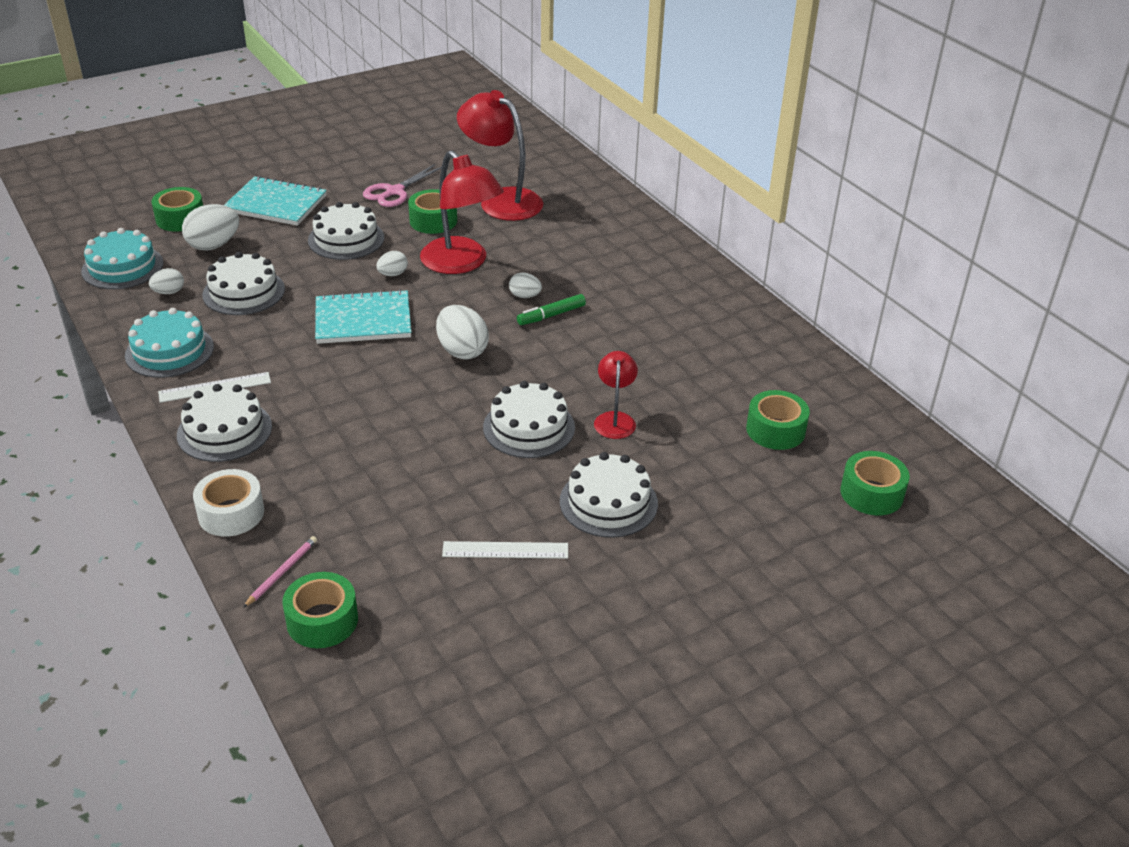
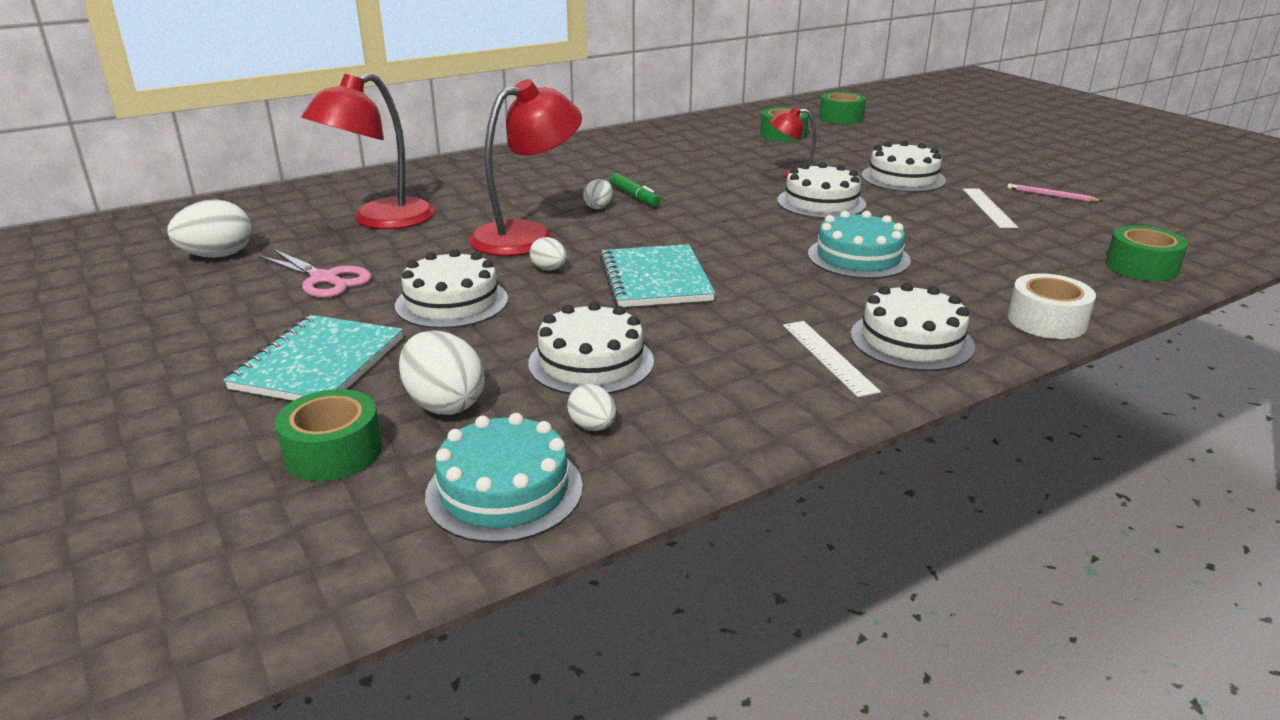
camera: 90 degrees left, 10 degrees down
(169, 351) = (757, 402): turquoise cake -> turquoise cake (858, 257)
(282, 572) = (1103, 288): pink pencil -> pink pencil (1051, 195)
(433, 221) = (419, 253): green tape -> none
(462, 351) = (707, 230): white egg -> white egg (217, 256)

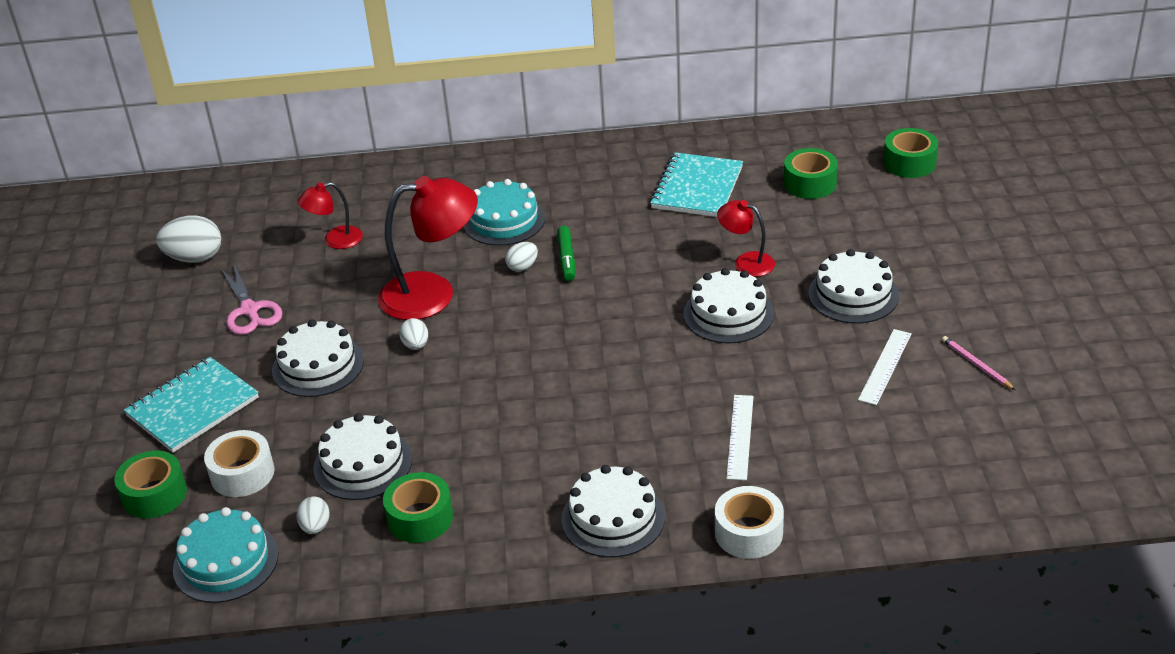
camera: 30 degrees right, 10 degrees up
(380, 220) = (335, 240): red lamp -> red lamp, size x0.53
(444, 404) = (242, 474): white egg -> white tape
(655, 279) = (485, 383): turquoise notebook -> turquoise notebook (697, 188)
(828, 357) = (532, 514): white ruler -> white ruler (740, 436)
(858, 257) = (679, 404): turquoise cake -> turquoise cake (504, 220)
(1141, 267) = (925, 495): green tape -> green tape (420, 518)

